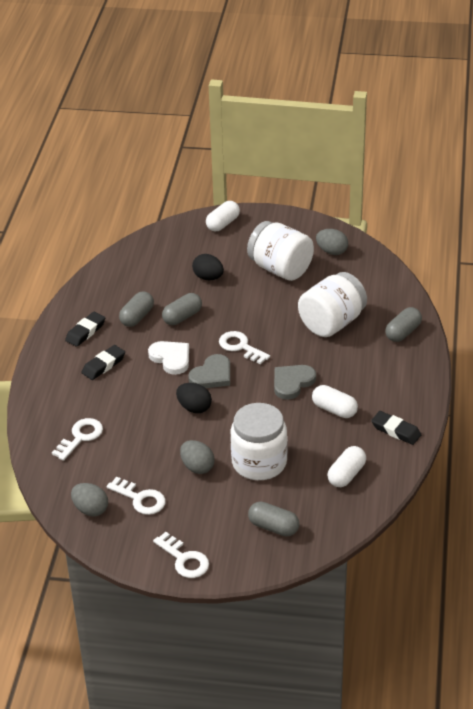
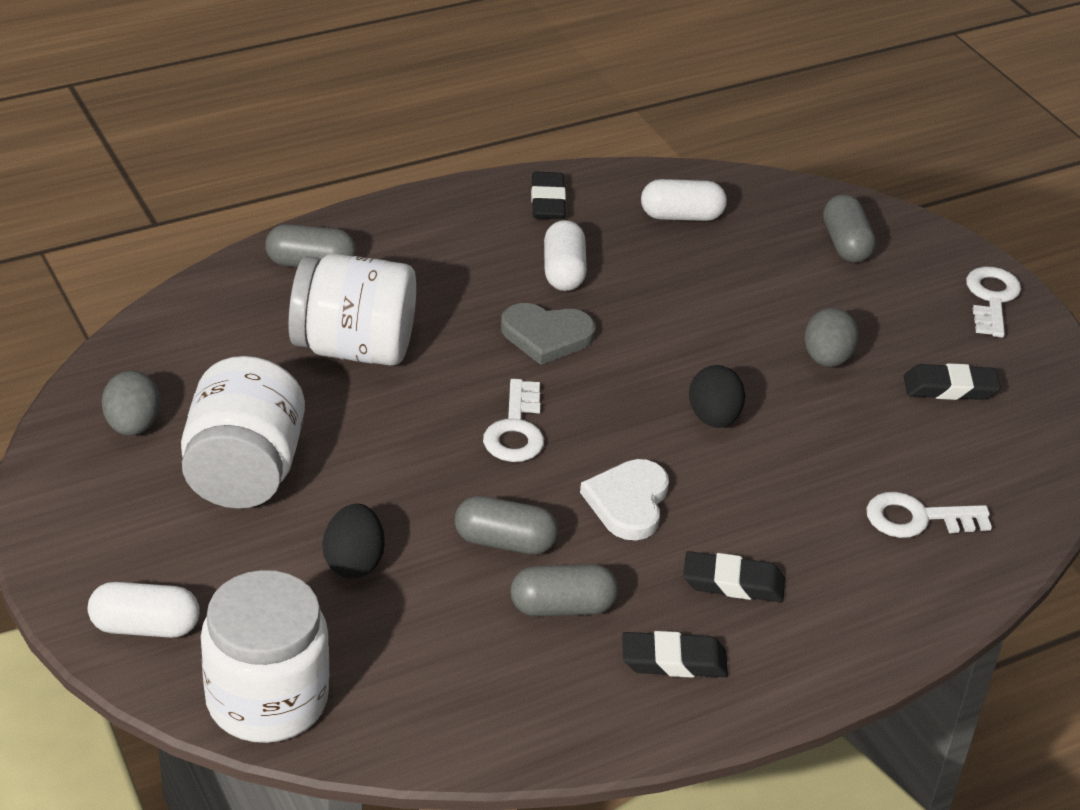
camera: 130 degrees left, 0 degrees up
(90, 509) = (1029, 429): grey egg -> none
(140, 499) = (950, 388): white key -> black eraser
(212, 375) = (618, 432): grey heart -> none
(259, 462) = (749, 302): white jar -> white jar (267, 699)

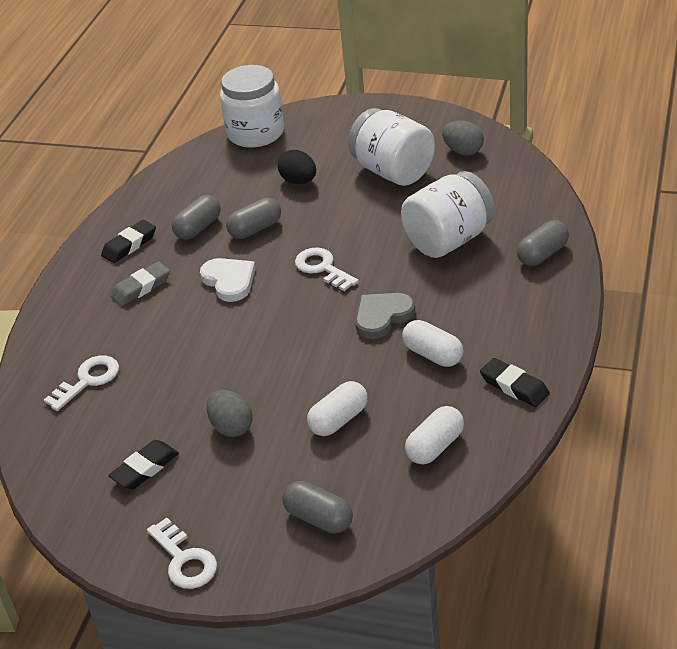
camera: 140 degrees right, 0 degrees up
(145, 627) = (330, 117): white capsule -> white capsule (338, 420)
(713, 418) = (245, 346): black egg -> none
(733, 583) = (141, 287): black eraser -> grey eraser

